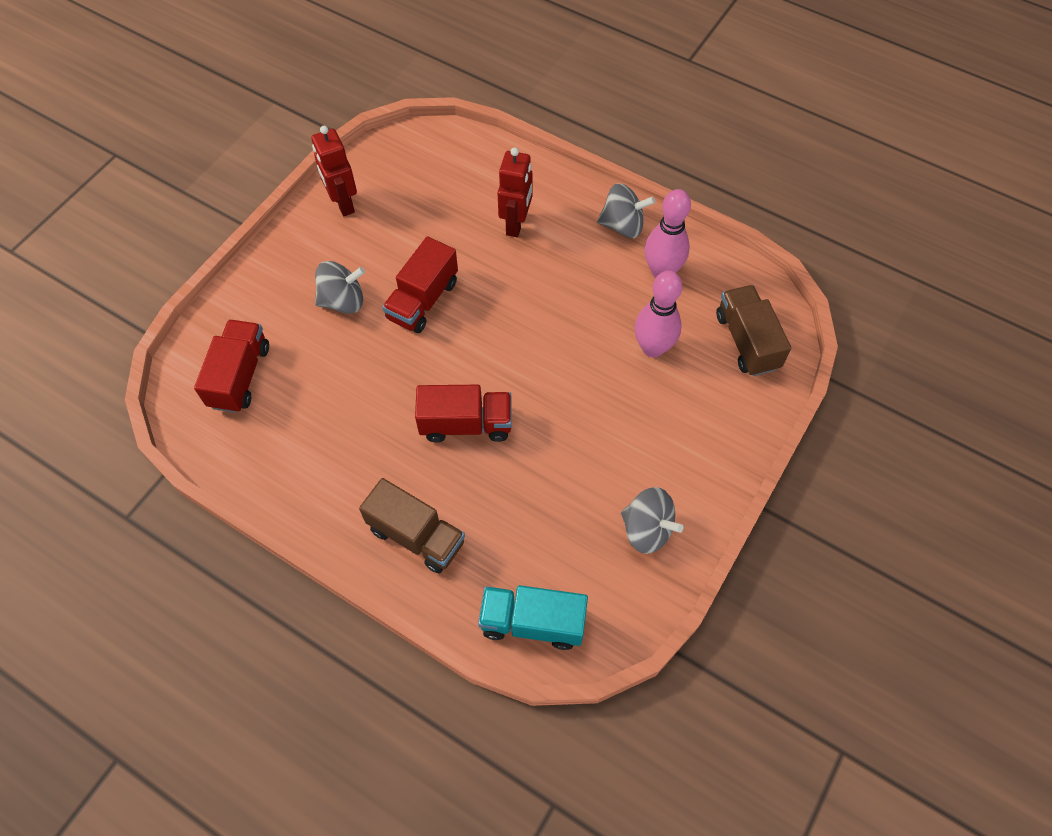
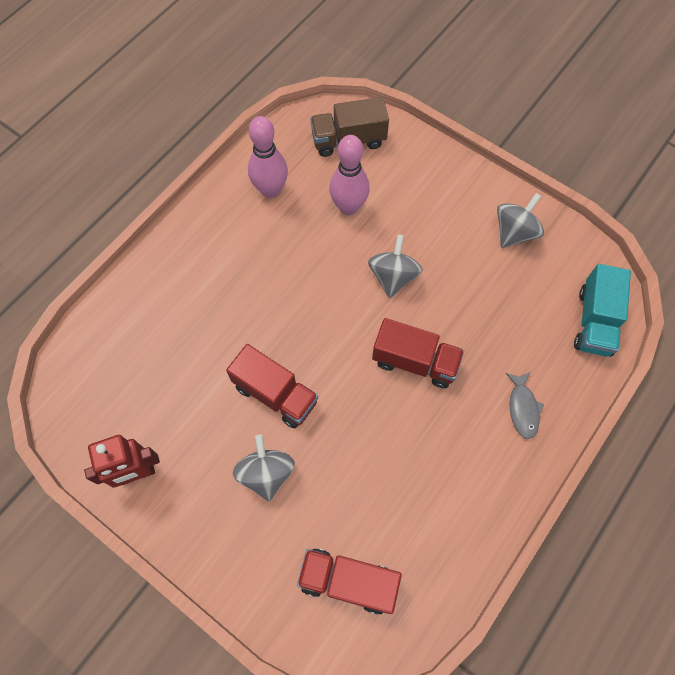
camera: 85 degrees left, 5 degrees up
(416, 536) = (523, 408): brown truck -> grey fish
(466, 424) = (415, 361): red truck -> red truck turned 105 degrees clockwise
(516, 224) = (197, 303): red robot -> none
(622, 225) = (214, 214): grey spinning top -> grey spinning top (393, 277)

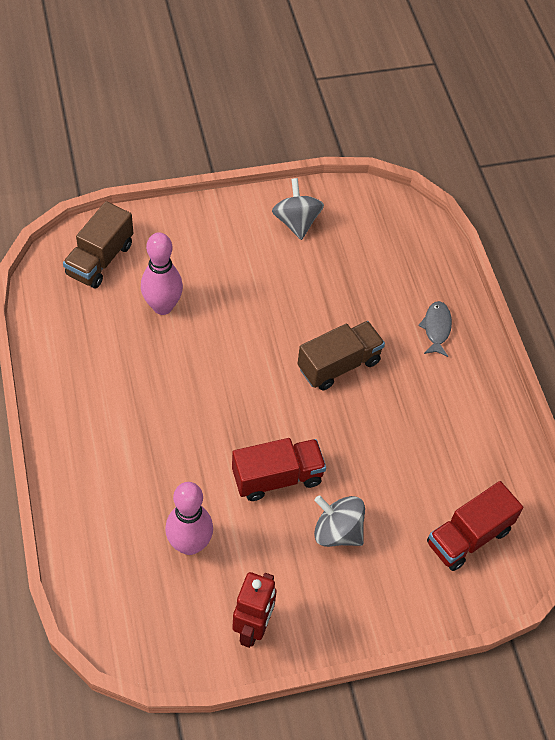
camera: 55 degrees left, 10 degrees down
(270, 190) = (88, 347): pink bowling pin -> pink bowling pin (189, 544)
(393, 277) = (255, 325): grey spinning top -> none
(415, 361) = (339, 365): red truck -> brown truck
(523, 408) = (436, 328): grey fish -> grey fish turned 120 degrees counterclockwise
(594, 321) = (412, 234): turquoise truck -> none

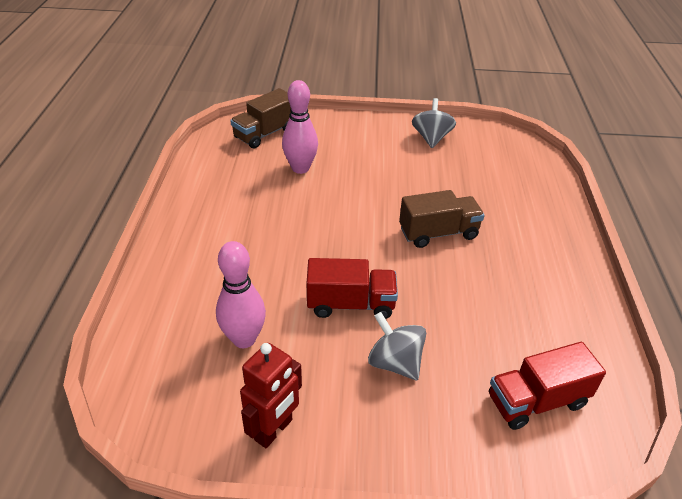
camera: 20 degrees right, 15 degrees down
(436, 328) = (538, 225): grey fish -> none

